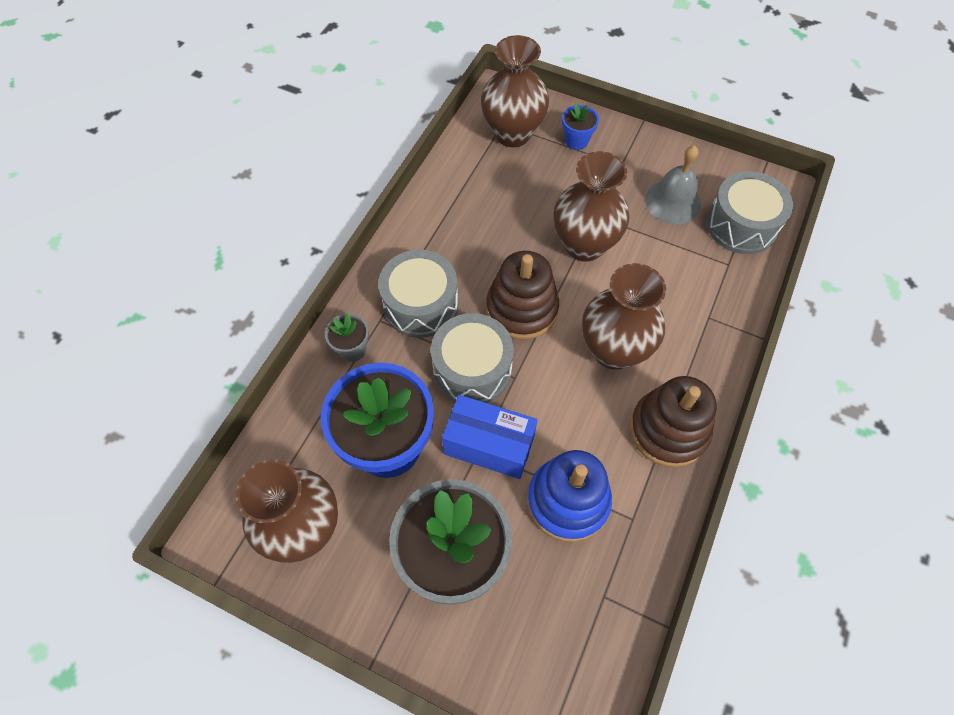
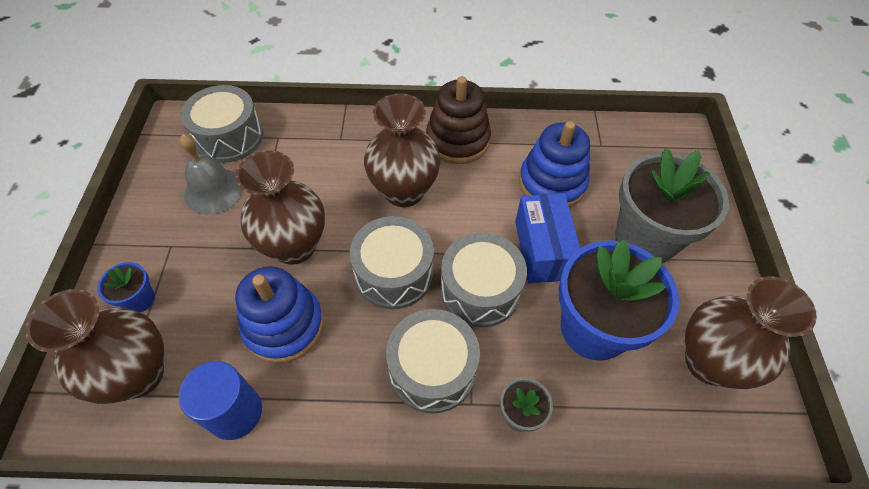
camera: 115 degrees left, 5 degrees down
(455, 179) = (235, 412): none -> blue cylinder
(509, 220) = (284, 325): none -> blue stacking toy
(521, 309) = (394, 273): brown stacking toy -> grey drum

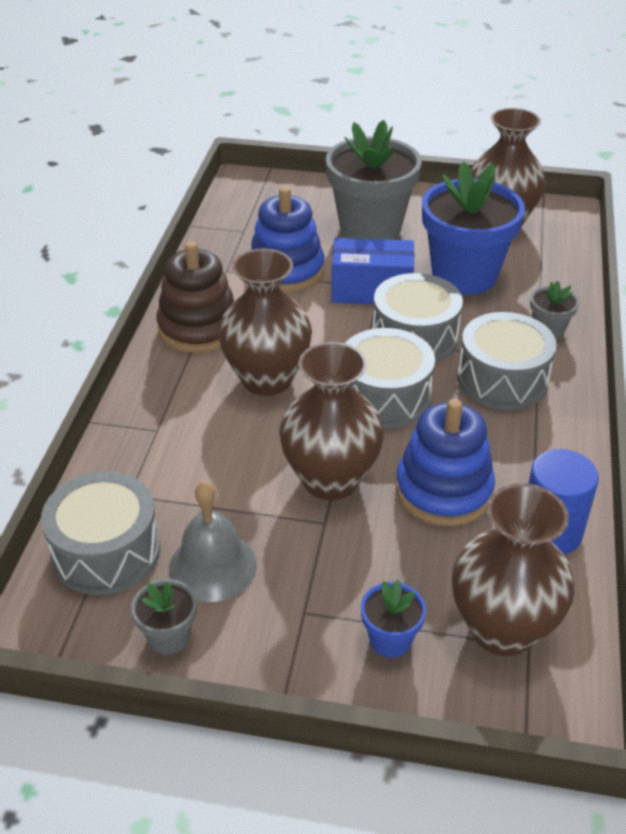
camera: 80 degrees left, 15 degrees down
(159, 179) = (169, 636): none -> grey flower pot

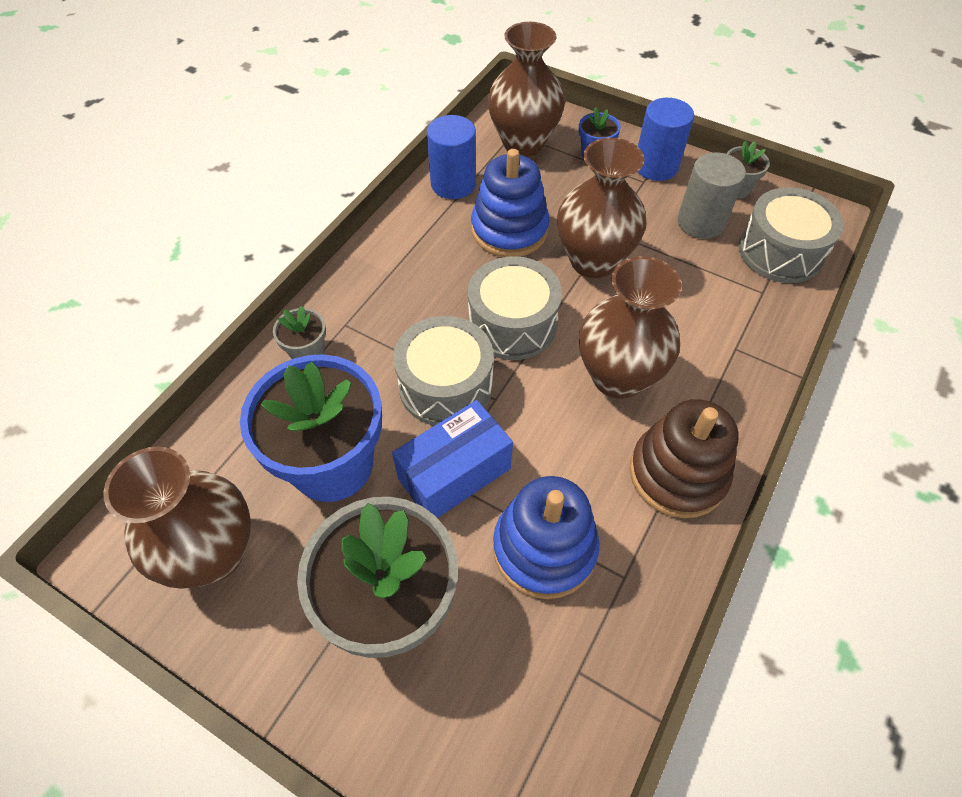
camera: 160 degrees left, 15 degrees up
(212, 566) = (700, 222): grey bell -> grey cylinder
(293, 643) = (656, 166): none -> blue cylinder
(371, 290) = (454, 474): blue box -> blue box turned 60 degrees counterclockwise
(502, 379) = (395, 311): grey drum -> none

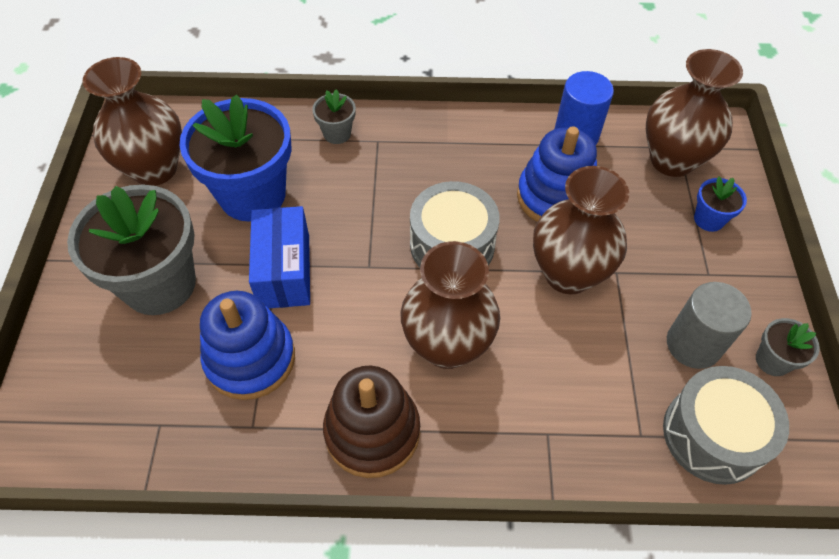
camera: 60 degrees right, 0 degrees up
(445, 386) = (360, 228): grey drum -> none
(454, 474) = (284, 271): blue box -> blue box turned 60 degrees clockwise
(656, 166) = (739, 276): blue cylinder -> none

